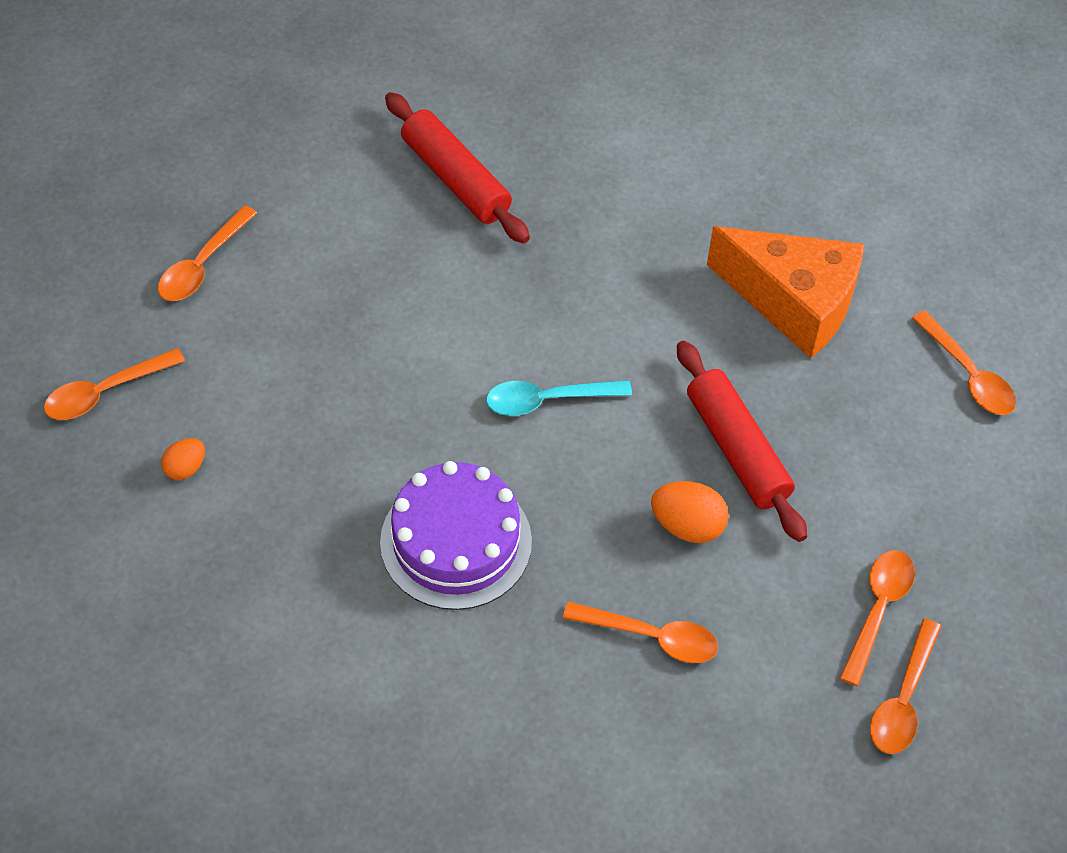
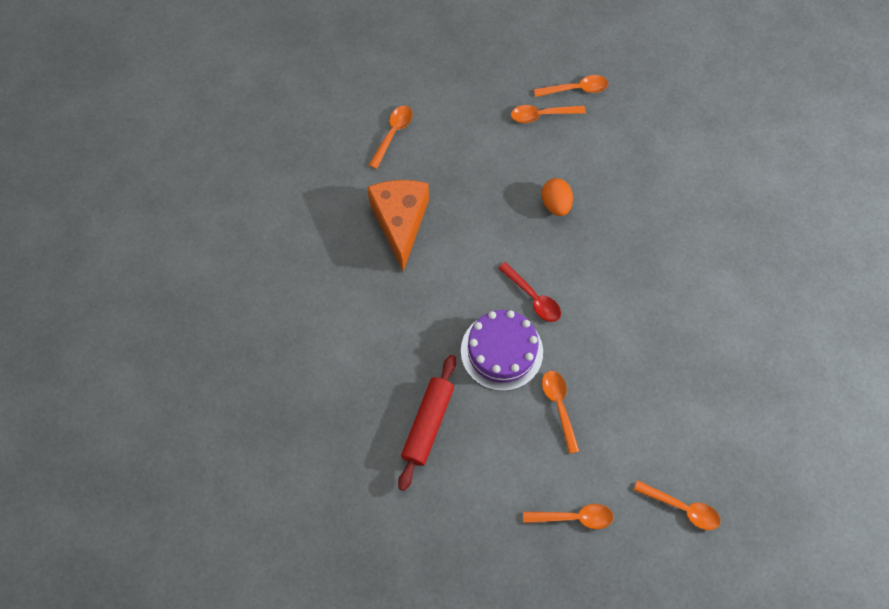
camera: 120 degrees left, 10 degrees up
(185, 468) = (691, 436): orange egg -> none
(456, 542) = (635, 292): purple cake -> purple cake (501, 351)
(548, 400) = (533, 297): turquoise spoon -> red spoon
(651, 637) = (619, 190): orange spoon -> orange spoon (559, 406)
(737, 449) = (501, 205): red rolling pin -> none

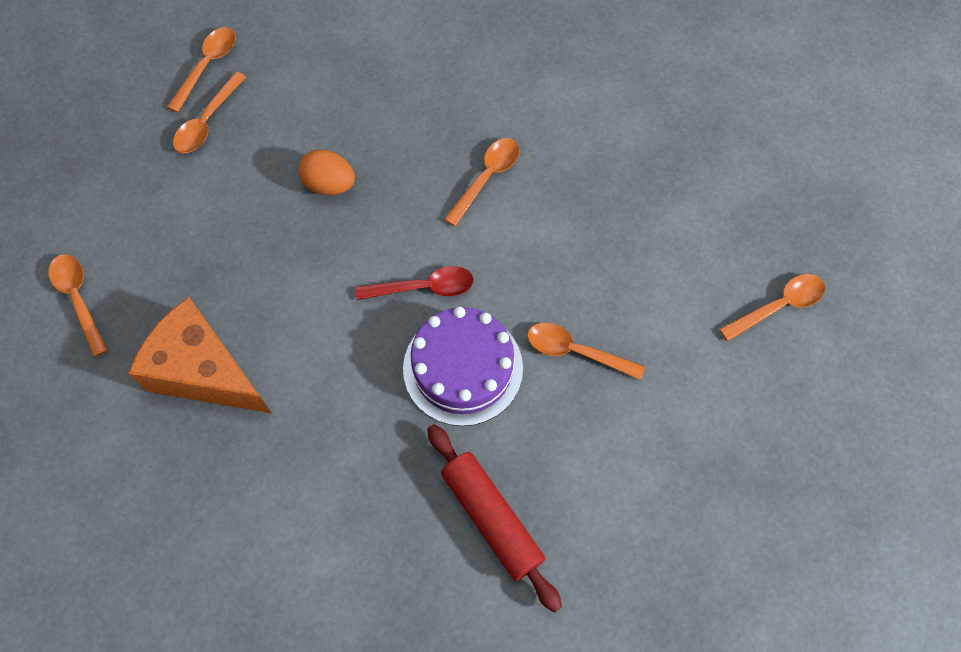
camera: 55 degrees left, 0 degrees up
(573, 517) = (718, 427): orange spoon -> orange spoon (486, 178)

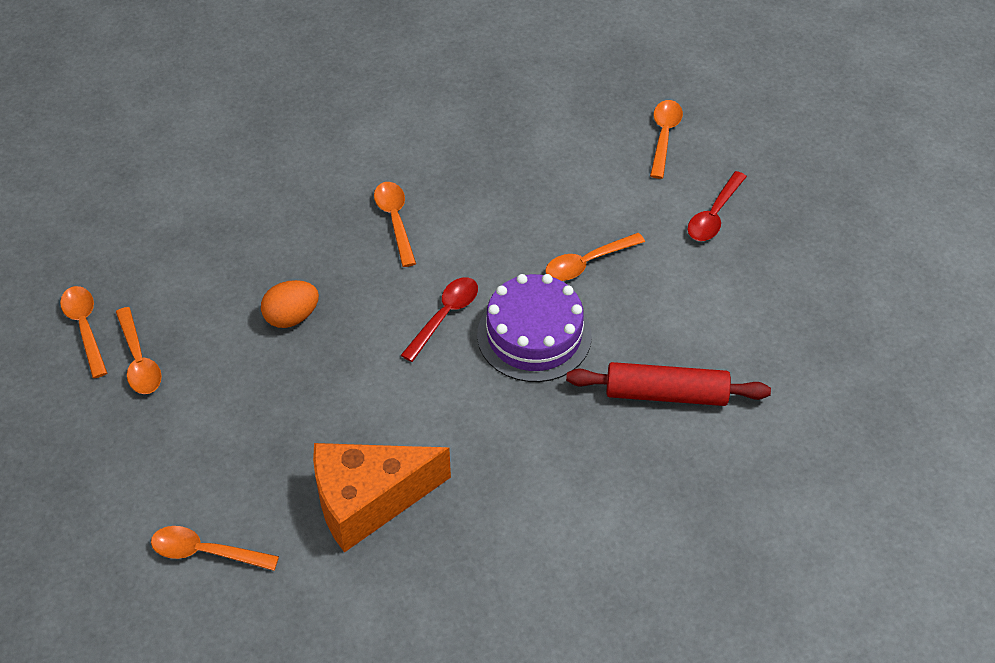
camera: 50 degrees left, 15 degrees down
(727, 414) = (714, 215): none -> red spoon

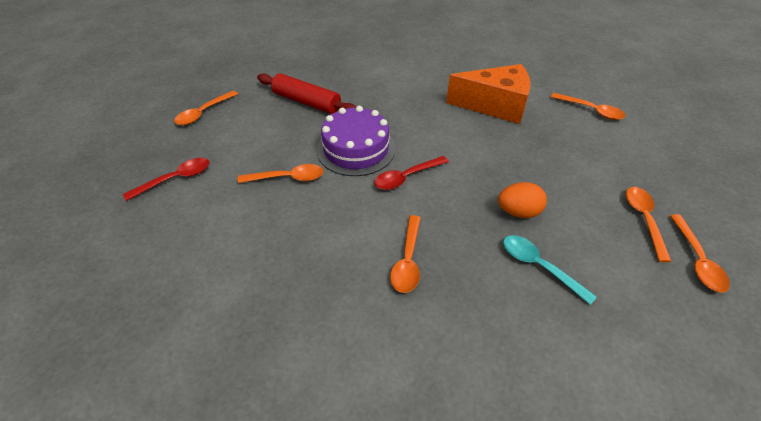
camera: 155 degrees left, 5 degrees down
(258, 261) = (539, 266): none -> turquoise spoon
(664, 136) = (136, 253): orange spoon -> orange spoon (204, 113)

